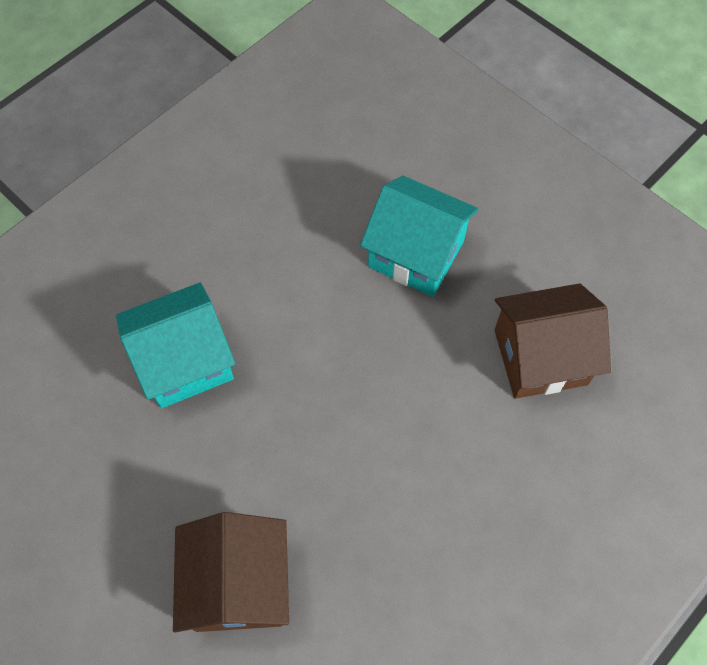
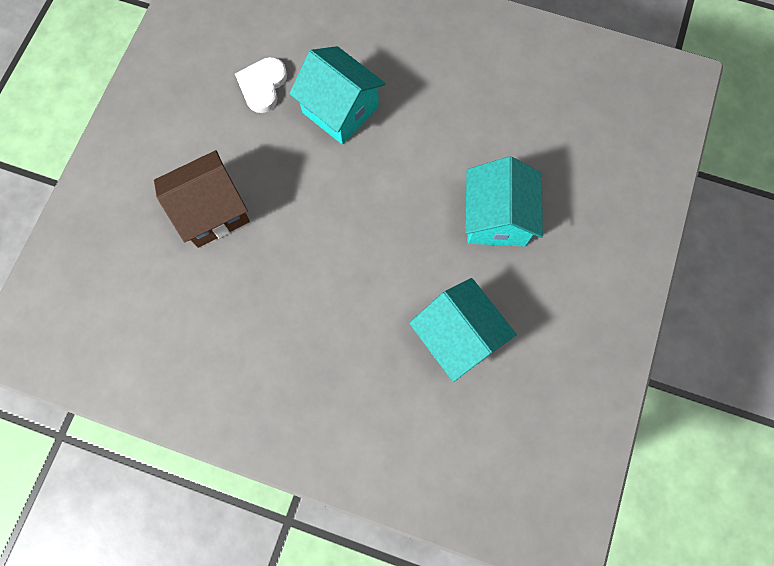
camera: 65 degrees right, 10 degrees up
(93, 442) = (262, 86): none -> white heart
(540, 357) = (457, 336): brown house -> turquoise house

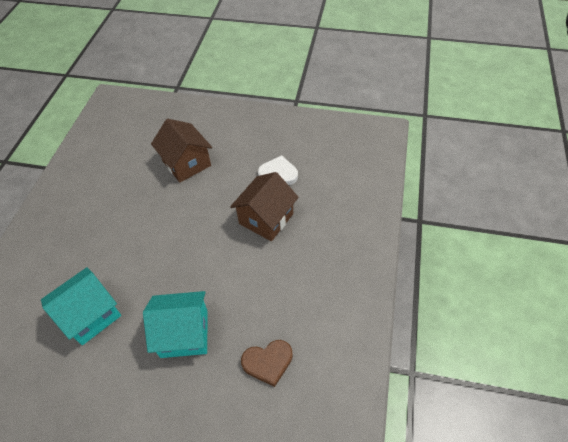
camera: 85 degrees right, 20 degrees down
(340, 110) = (266, 218): turquoise house -> brown house
(541, 128) = (268, 362): none -> brown heart

